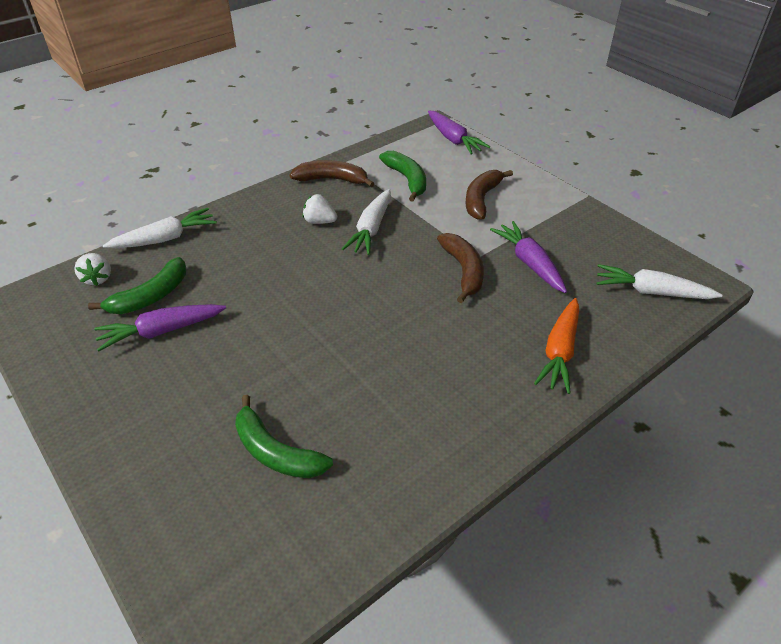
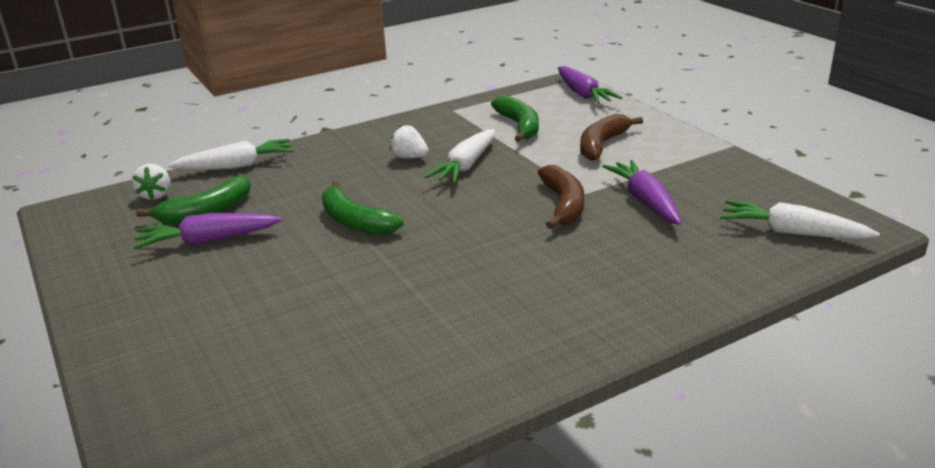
camera: 10 degrees right, 15 degrees down
(276, 452) = (299, 349): green banana -> green banana (355, 221)
(332, 180) = (434, 124): brown banana -> none
(559, 352) = (661, 281): orange carrot -> none

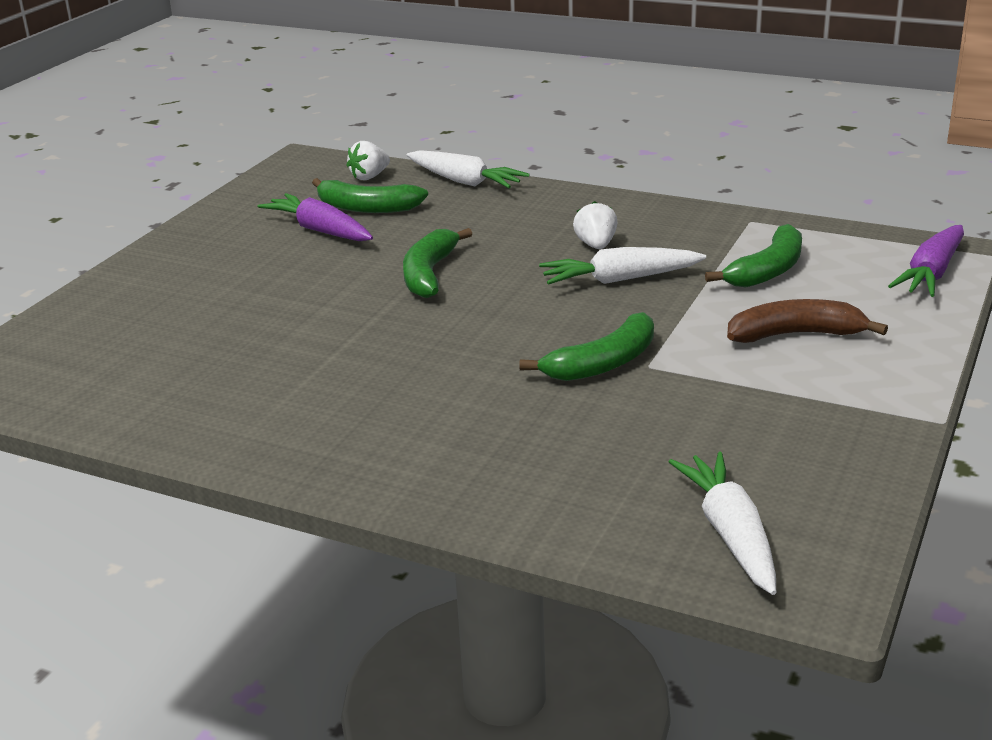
camera: 55 degrees right, 0 degrees up
(563, 205) = (603, 363): brown banana -> green banana
(645, 201) = (680, 409): purple carrot -> none

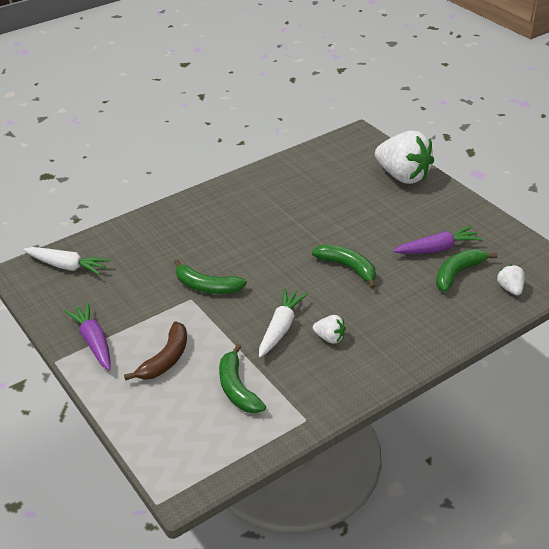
camera: 120 degrees right, 10 degrees up
(119, 299) = (403, 176): none -> white strawberry
(465, 181) = (471, 324): white carrot -> none
(603, 363) = (207, 286): green banana -> green banana turned 60 degrees counterclockwise
(931, 273) = (167, 455): purple carrot -> purple carrot (93, 341)

